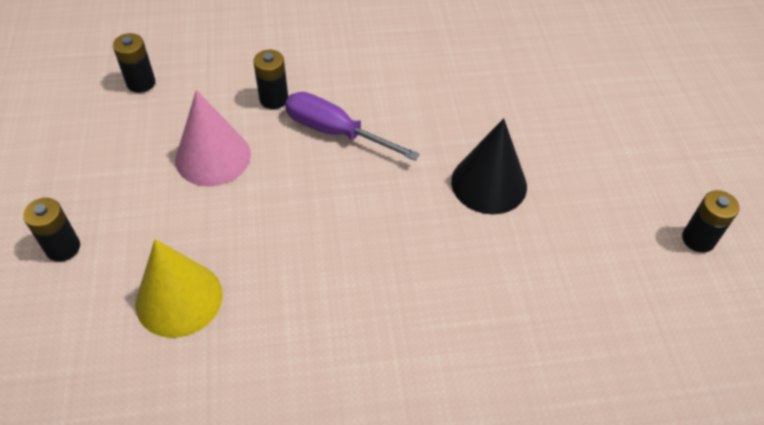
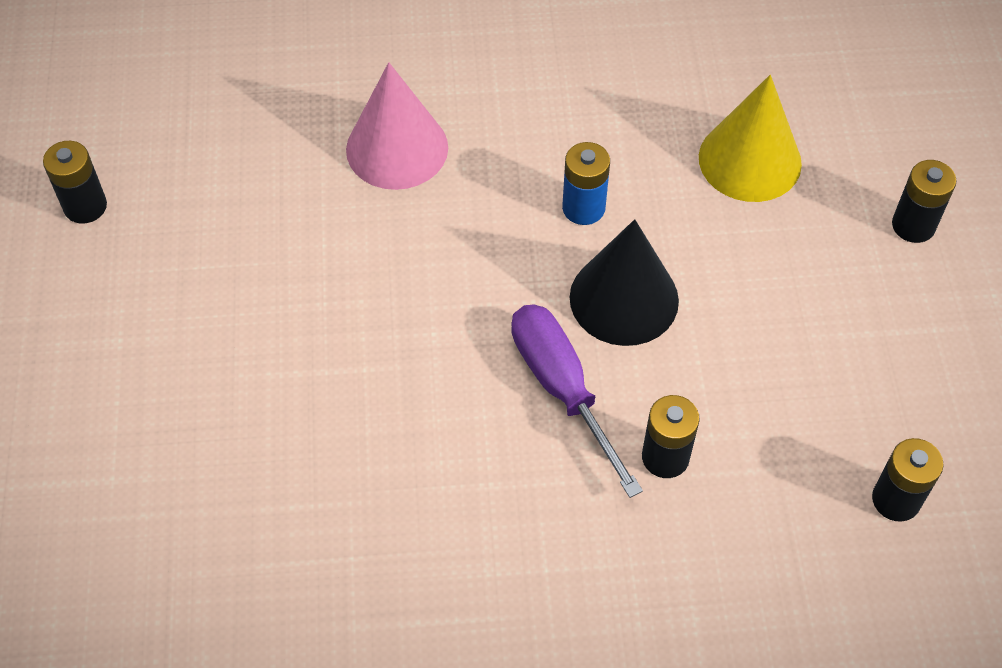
camera: 175 degrees left, 5 degrees up
(213, 157) = (745, 351): pink cone -> pink cone (397, 148)
(319, 252) = (583, 208): none -> blue battery
(335, 132) = (562, 389): purple screwdriver -> purple screwdriver turned 150 degrees counterclockwise
(489, 183) = (342, 294): black cone -> black cone (624, 298)

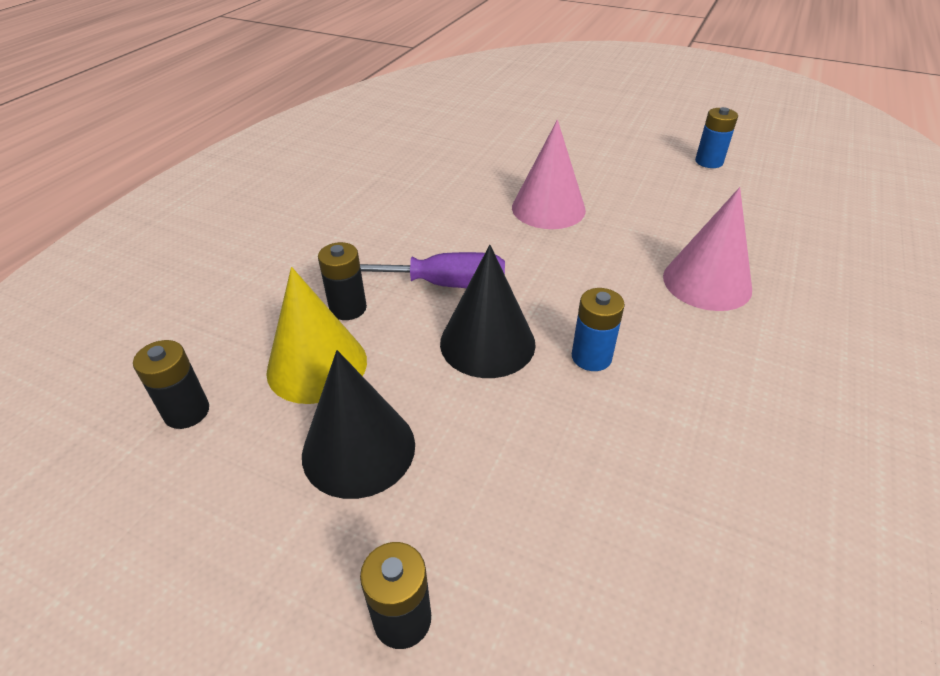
camera: 120 degrees right, 15 degrees down
(85, 206) = (709, 162): black battery -> blue battery
(325, 348) = (548, 208): none -> pink cone
(750, 160) = (583, 506): yellow cone -> yellow cone (317, 365)
(819, 331) = (358, 449): none -> black cone

